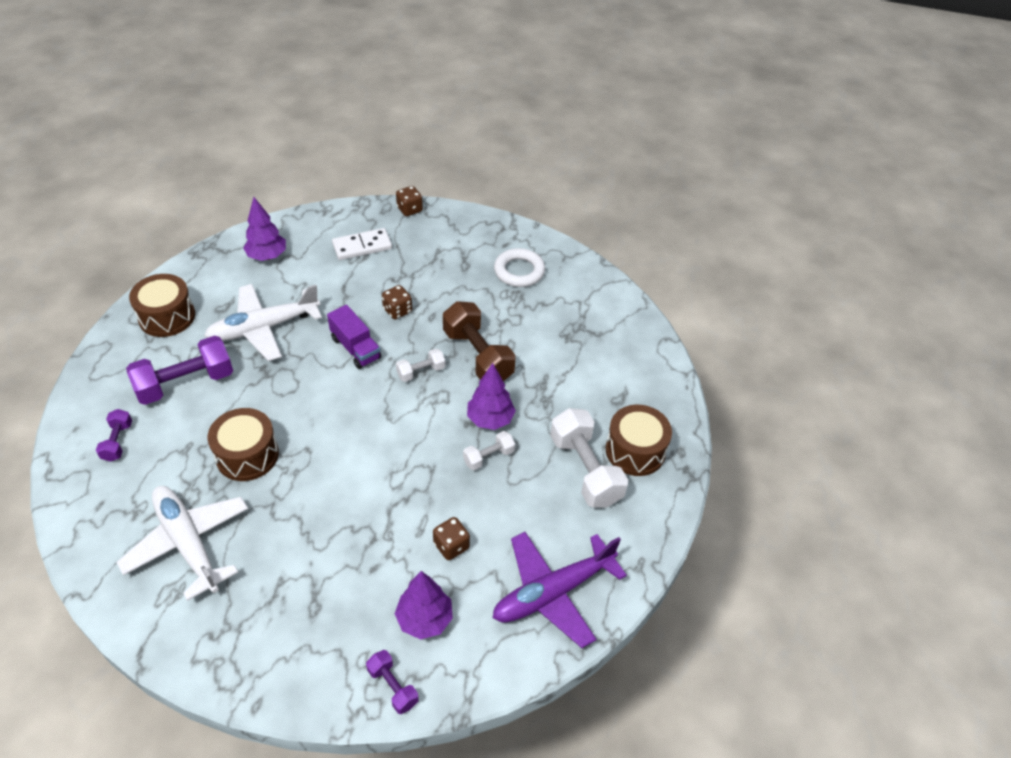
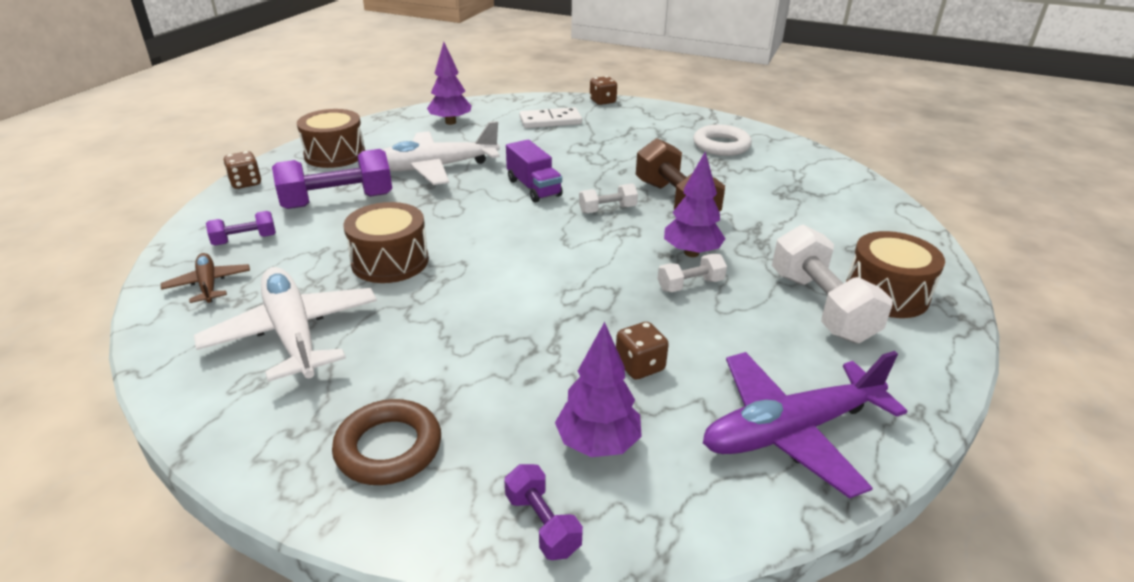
camera: 10 degrees right, 15 degrees down
(104, 498) = (208, 284): none -> brown plane
(117, 441) = (245, 240): purple dumbbell -> purple dumbbell turned 60 degrees clockwise
(283, 640) = (388, 448): none -> brown ring
(397, 310) = (584, 164): brown dice -> brown dice (246, 183)

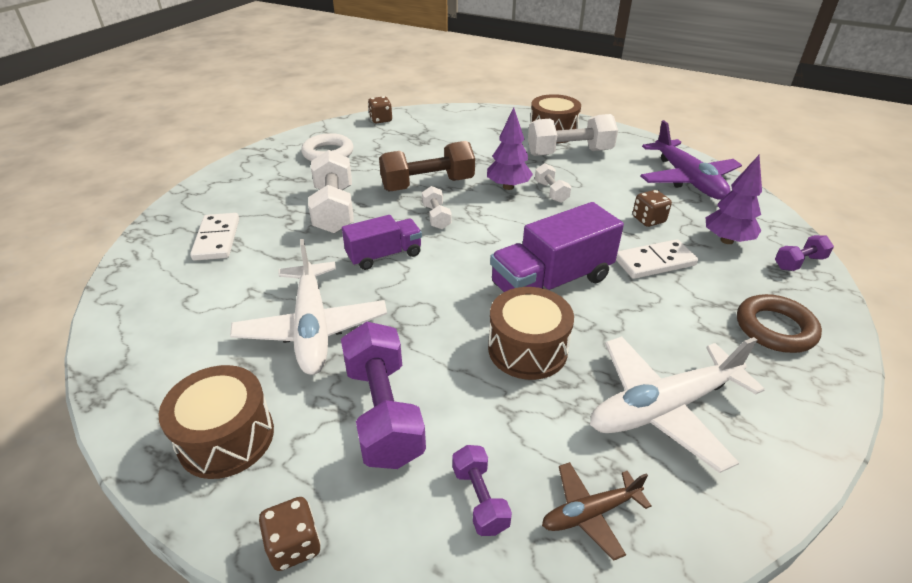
camera: 85 degrees left, 5 degrees up
(450, 122) = (170, 319): purple tree -> none
(492, 278) = (551, 282): none -> purple truck
(533, 359) = (654, 262): none -> white domino
(602, 101) = (181, 202): brown dice -> brown dice (381, 120)
(608, 159) = (334, 209): none -> white dumbbell

